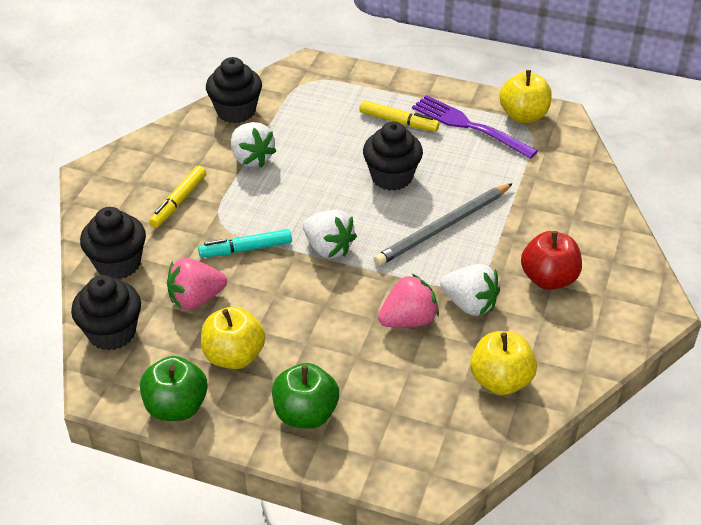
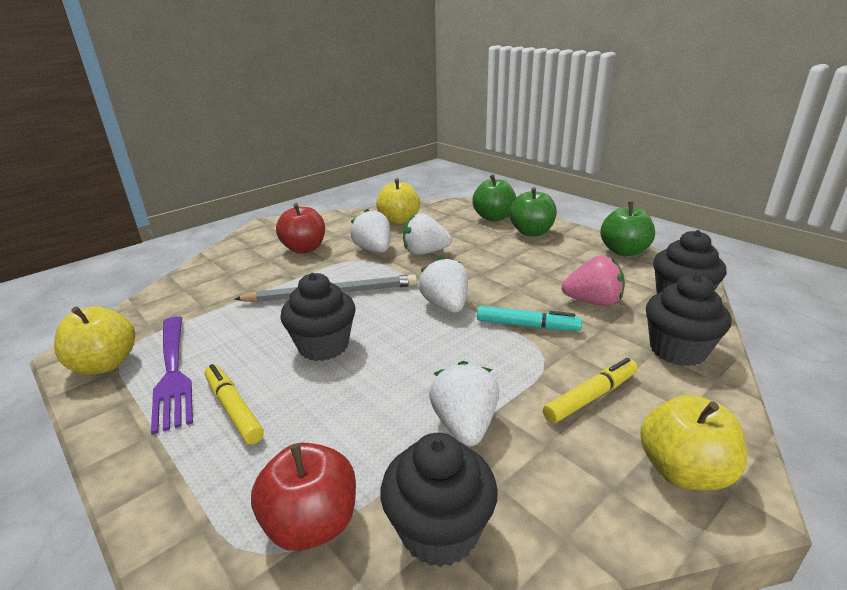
camera: 150 degrees left, 15 degrees down
(234, 356) = (570, 264): yellow apple -> yellow apple (683, 471)
(297, 95) = (312, 523): none -> red apple
(377, 438) = (493, 217): none -> green apple
(408, 320) = (425, 252): pink strawberry -> white strawberry

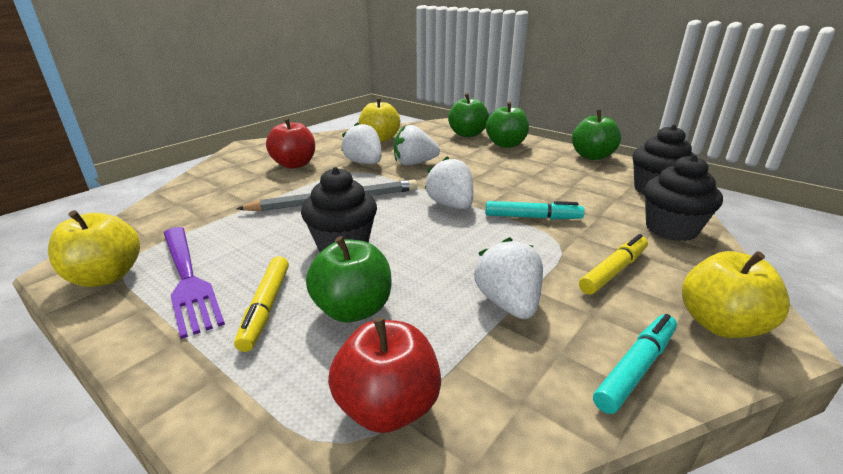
camera: 10 degrees left, 0 degrees up
(233, 409) = (266, 307): yellow marker -> yellow marker turned 135 degrees counterclockwise
(312, 418) = (353, 309): none -> green apple
(439, 531) = (521, 399): black cupcake -> none
(569, 511) = (635, 368): none -> turquoise marker
(593, 302) = (582, 196): pink strawberry -> none

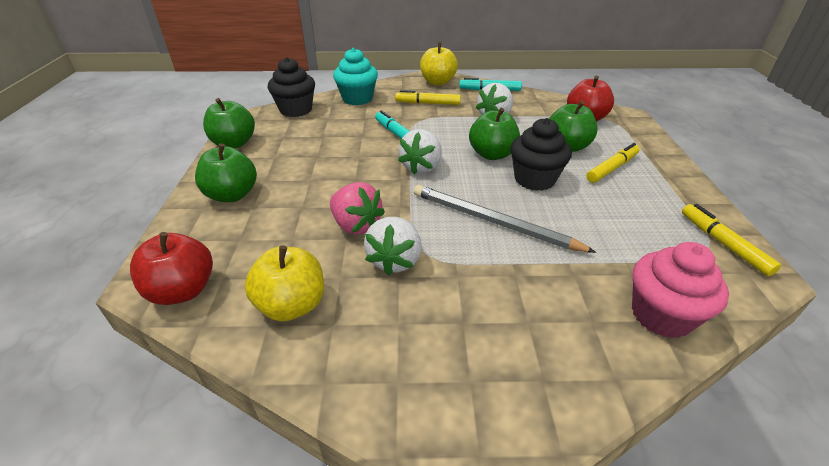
camera: 130 degrees left, 10 degrees up
(106, 276) = (723, 244): yellow apple -> yellow marker
(174, 206) = (661, 315): none -> pink cupcake
(188, 279) = (656, 209): purple fork -> none
(294, 164) = (468, 317): red apple -> red apple (183, 290)
(414, 163) = (356, 225): white strawberry -> pink strawberry
(467, 134) = (206, 236): green apple -> green apple (492, 154)
(671, 229) = (357, 99): black cupcake -> turquoise cupcake

